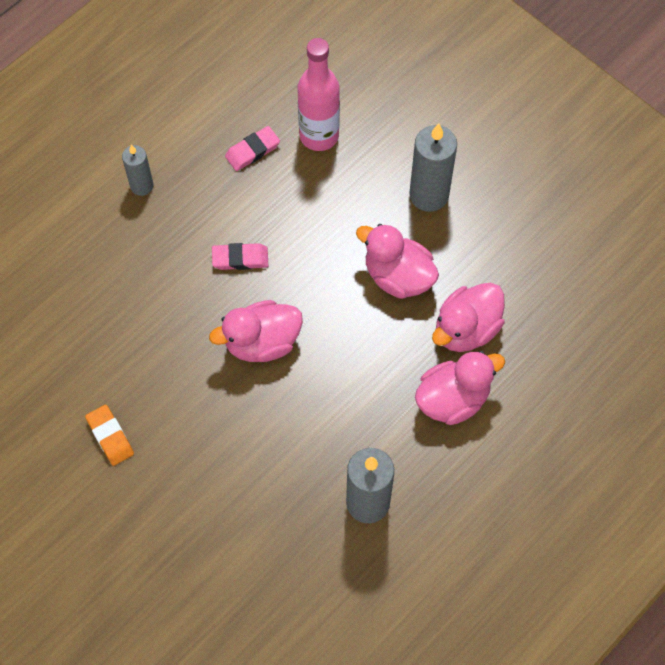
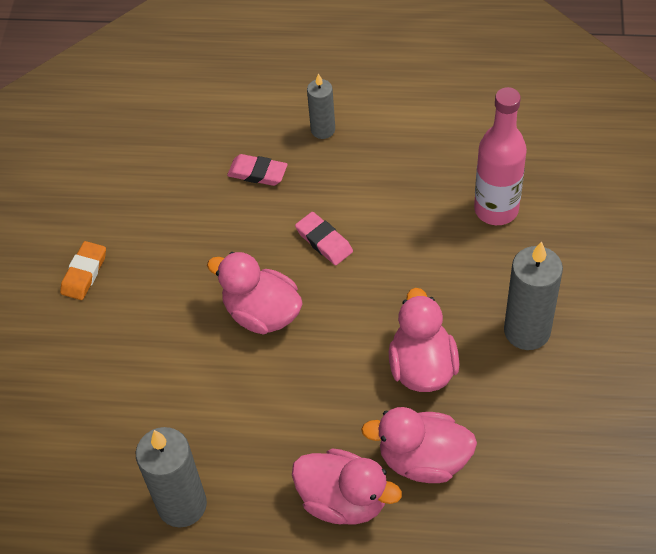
camera: 55 degrees right, 10 degrees down
(252, 151) = (431, 176): pink eraser -> pink eraser (257, 173)

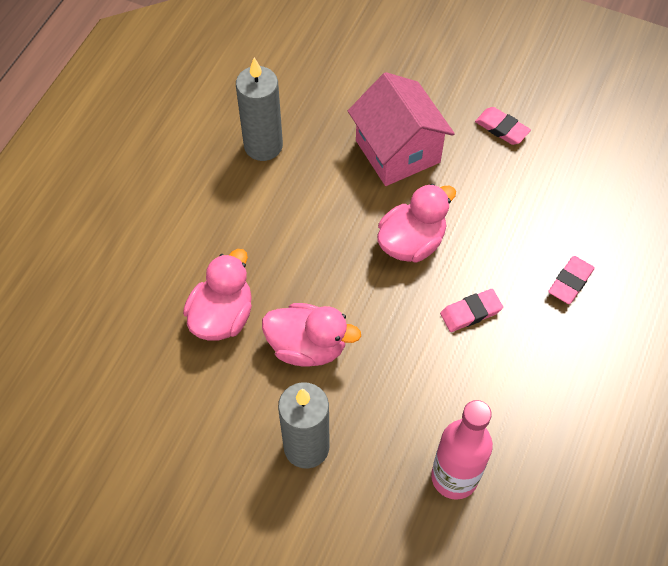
camera: 105 degrees right, 5 degrees up
(84, 273) = (502, 128): orange eraser -> pink eraser
(146, 362) = (397, 151): none -> pink house
(323, 130) = (608, 354): grey candle -> none
(343, 500) = (216, 249): pink duck -> none

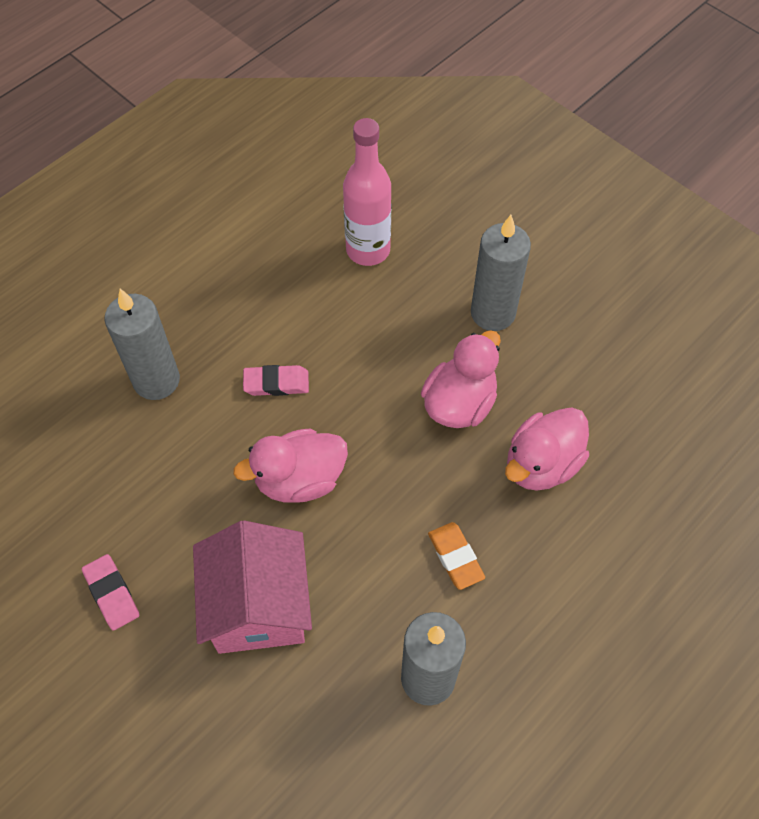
camera: 160 degrees left, 0 degrees up
(270, 225) = (455, 557): none -> orange eraser
(307, 346) = (459, 403): pink duck -> pink duck turned 90 degrees clockwise
(570, 282) = (156, 380): pink eraser -> grey candle

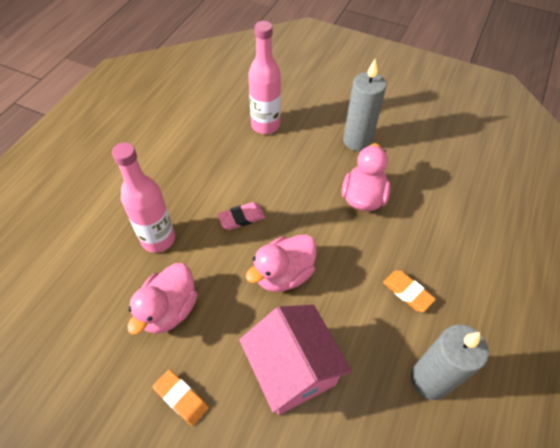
camera: 20 degrees left, 5 degrees down
(112, 594) = (181, 398): pink eraser -> orange eraser
(156, 380) = (158, 239): grey candle -> pink bottle
(541, 464) = (430, 219): pink duck -> pink duck (169, 310)

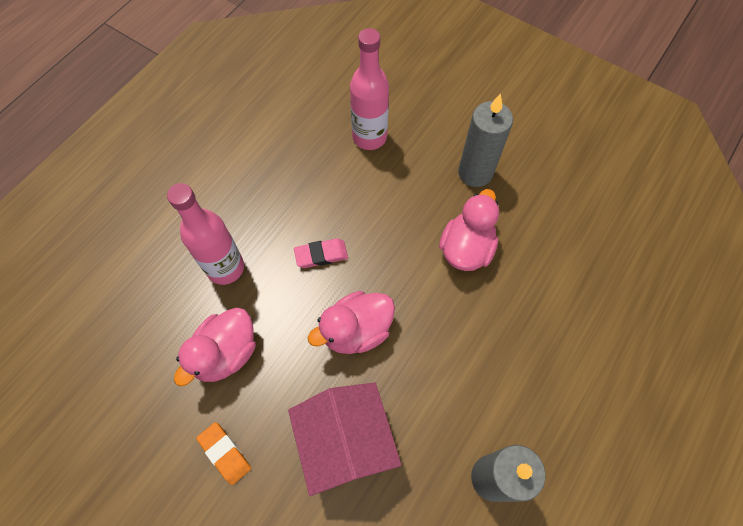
camera: 10 degrees right, 10 degrees up
(407, 292) = (491, 373): orange eraser -> none

